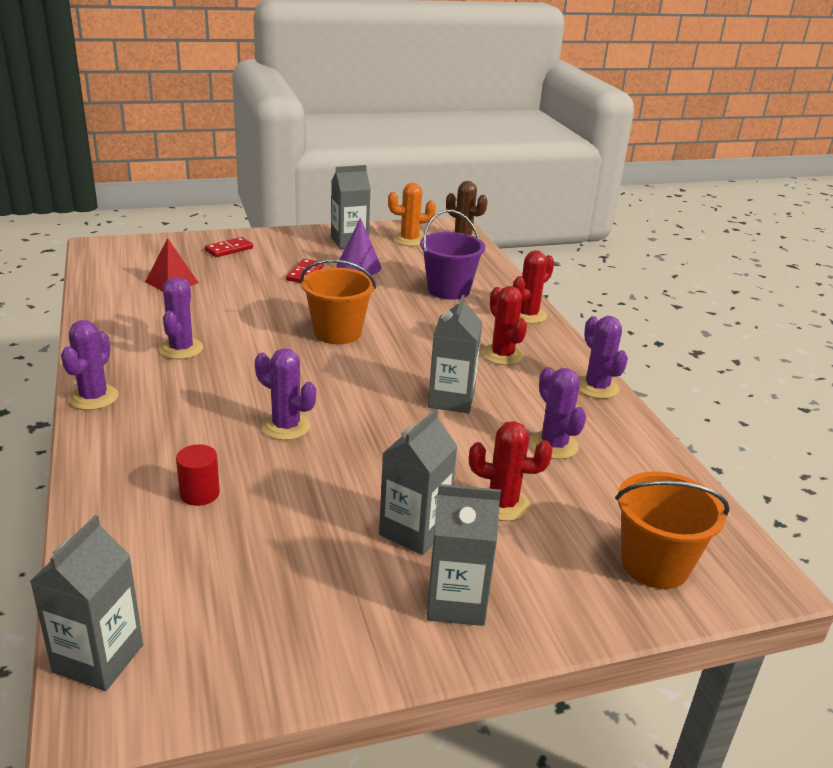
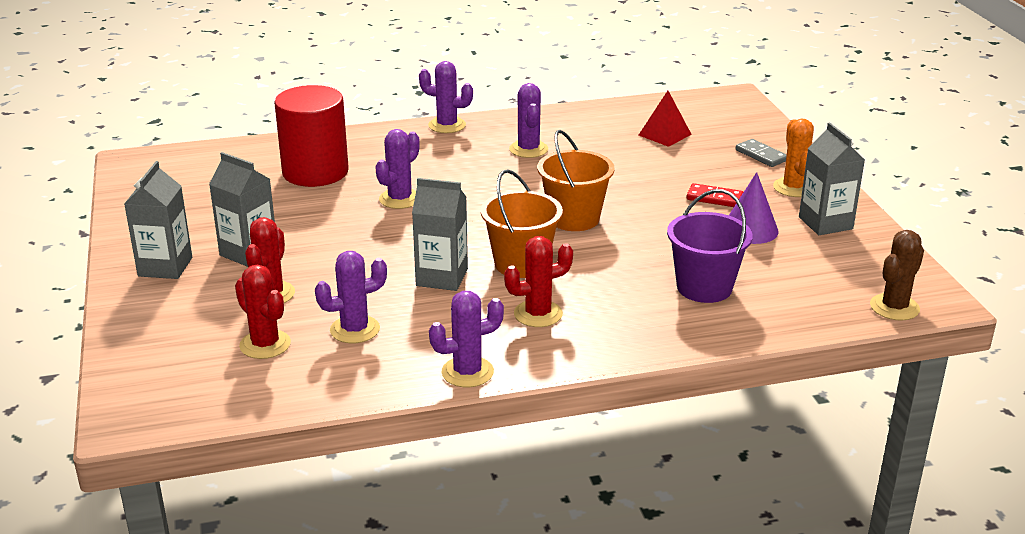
camera: 95 degrees right, 0 degrees up
(98, 658) = (170, 156): grey carton -> none
(181, 349) = (528, 149): purple cactus -> purple cactus turned 75 degrees clockwise
(199, 493) = (315, 172): red cylinder -> red cylinder, size x2.30
(229, 249) = (761, 155): red domino -> grey domino
(409, 240) = (857, 265): orange cactus -> orange cactus (793, 188)
(528, 315) = (648, 341): red cactus -> red cactus (265, 344)
(654, 564) = (169, 362): orange bucket -> orange bucket (521, 264)

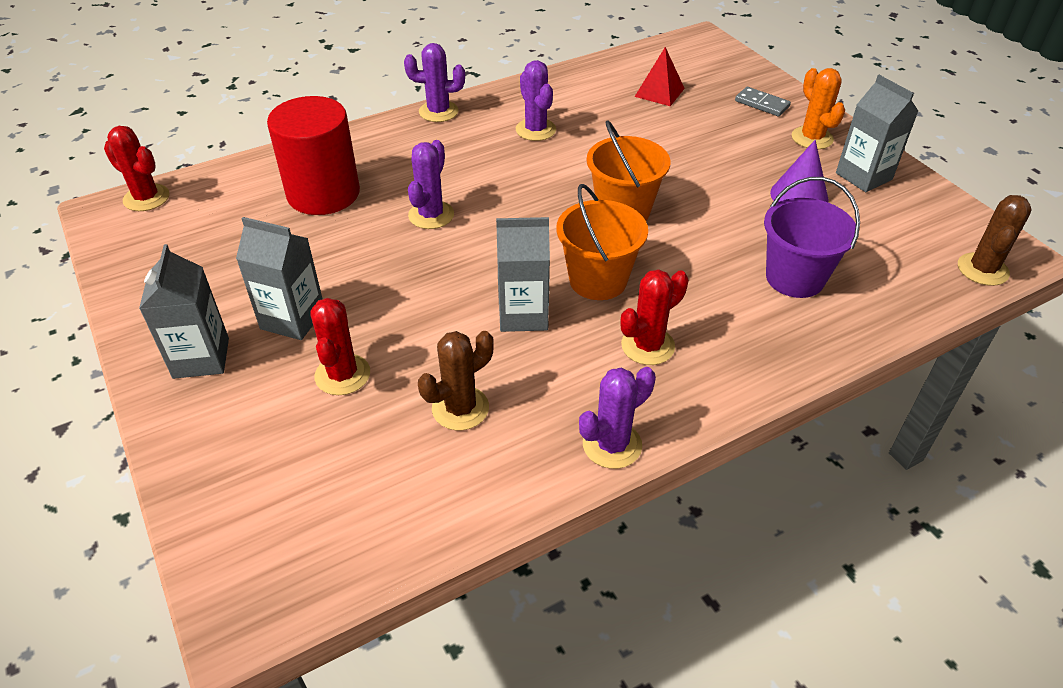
camera: 15 degrees left, 15 degrees up
(265, 344) = (366, 452): red cactus -> red cactus (146, 198)
(355, 329) = (460, 408): purple cactus -> brown cactus
(714, 198) = (746, 162): red domino -> none

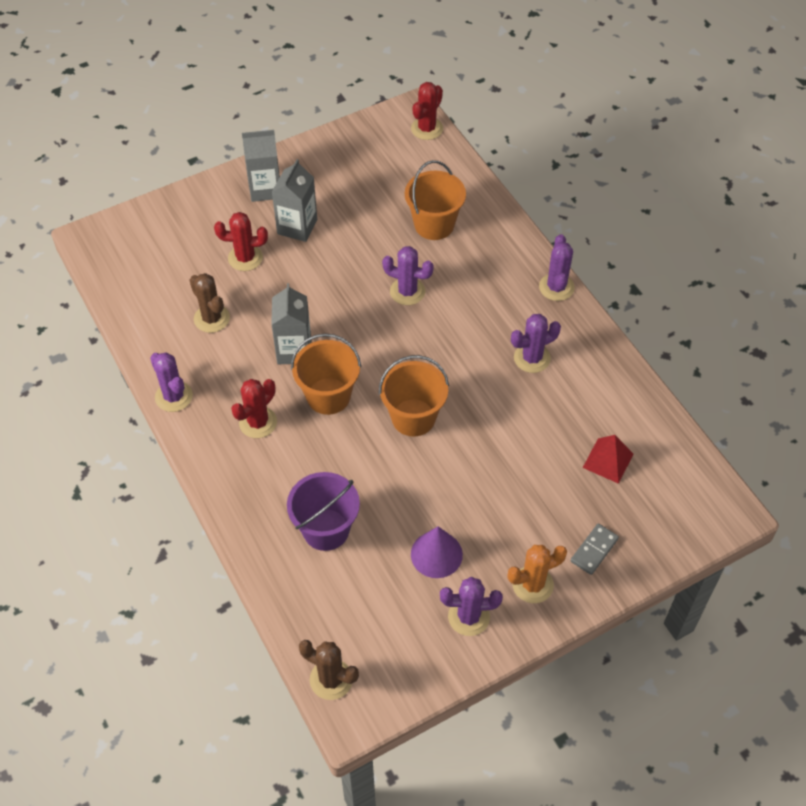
camera: 90 degrees right, 10 degrees up
(323, 193) = (434, 225): red cylinder -> orange bucket
(647, 346) = (258, 422): red cactus -> red cactus turned 75 degrees clockwise
(863, 176) = (469, 617): grey carton -> purple cactus

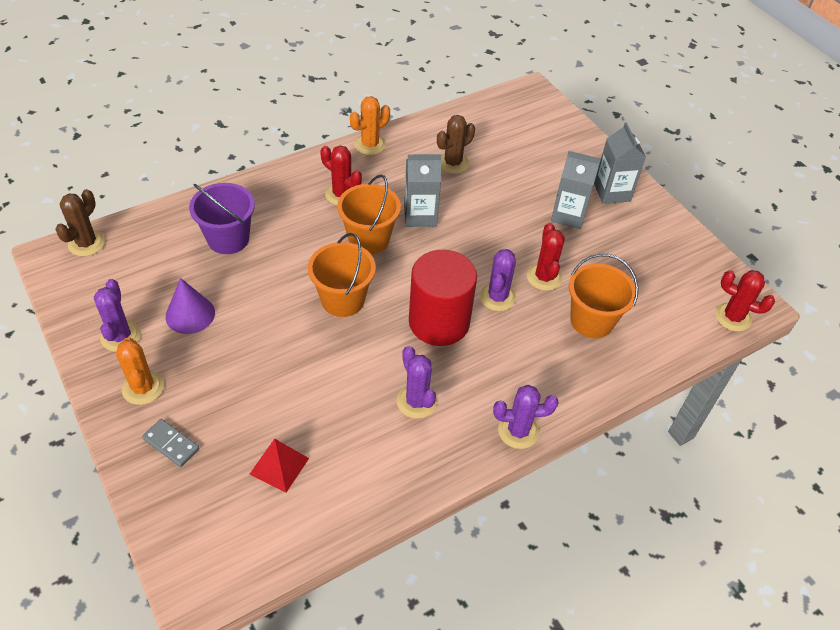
camera: 85 degrees right, 5 degrees down
(174, 396) = (370, 145): purple cactus -> orange cactus
(245, 258) = (524, 181): red cactus -> red cactus (544, 277)
(439, 338) = (439, 322): none -> red cylinder

